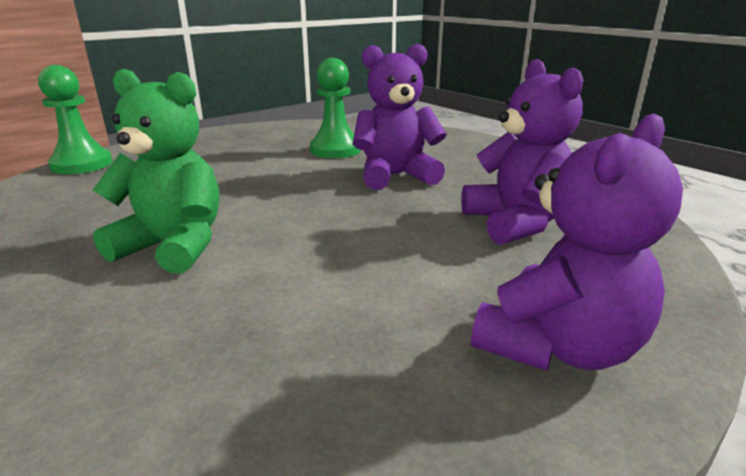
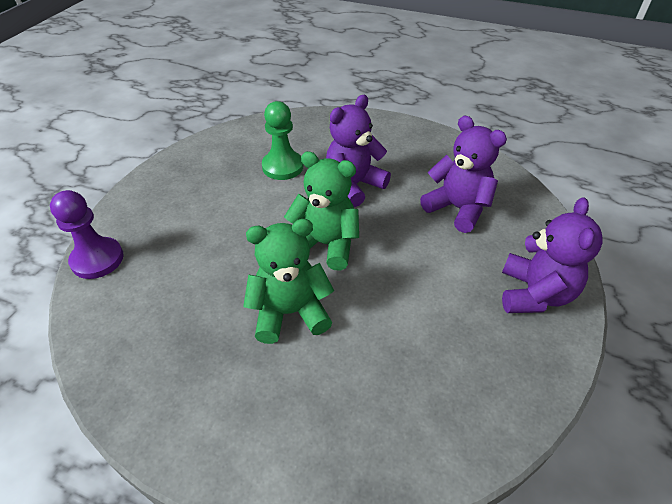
camera: 30 degrees left, 20 degrees up
(82, 164) = (97, 259): green pawn -> purple pawn
(297, 208) = (325, 244): none -> green teddy bear

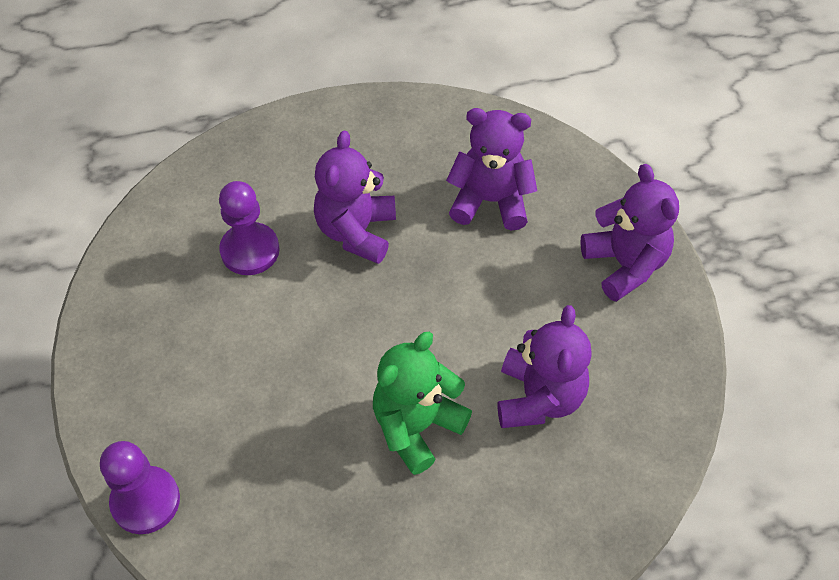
camera: 35 degrees left, 10 degrees up
(282, 167) = (250, 250): green pawn -> purple pawn
(325, 244) = (388, 327): green teddy bear -> none
(393, 345) = (538, 398): none -> purple teddy bear

